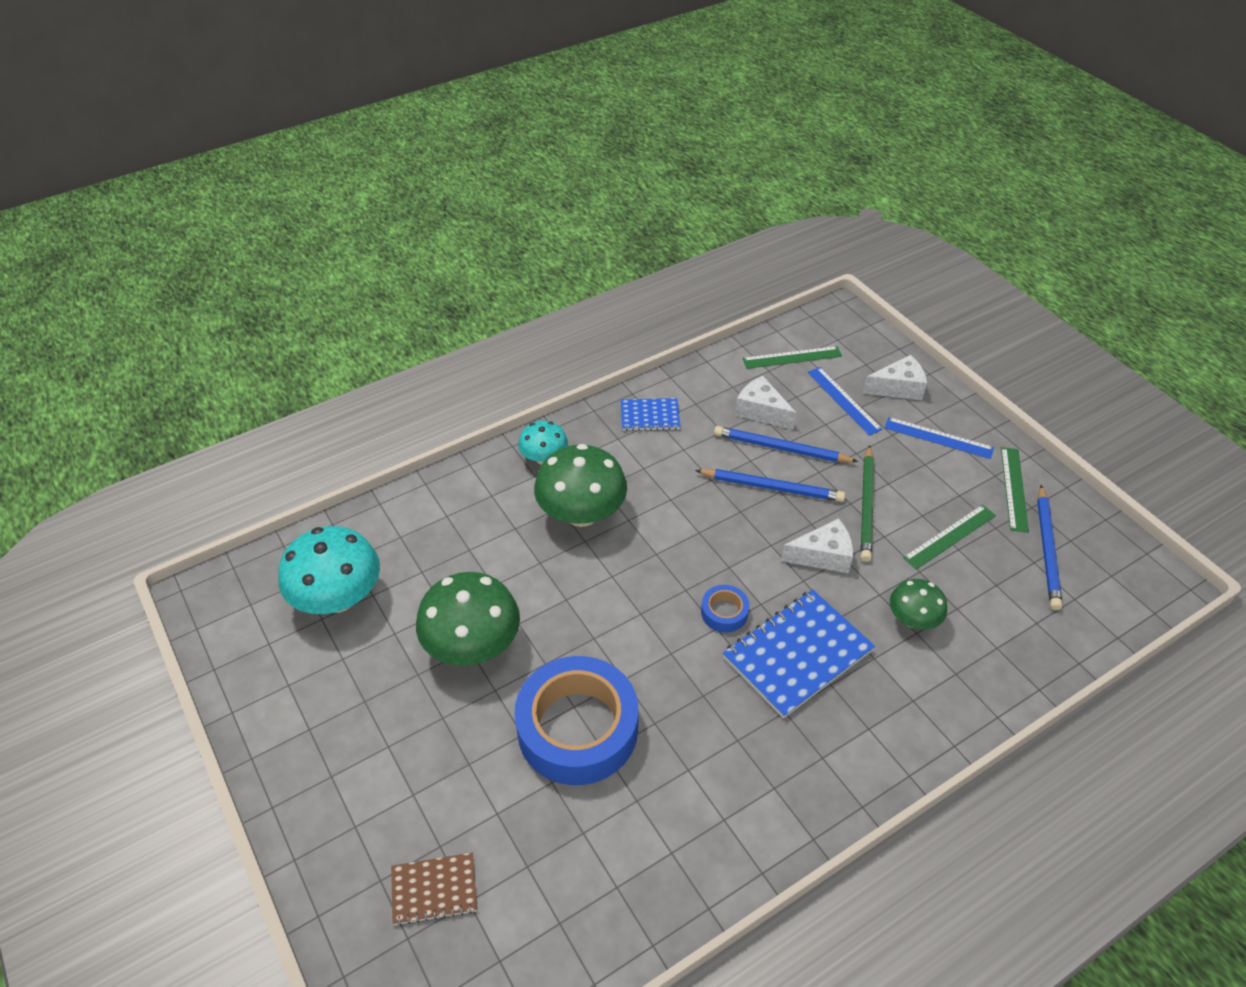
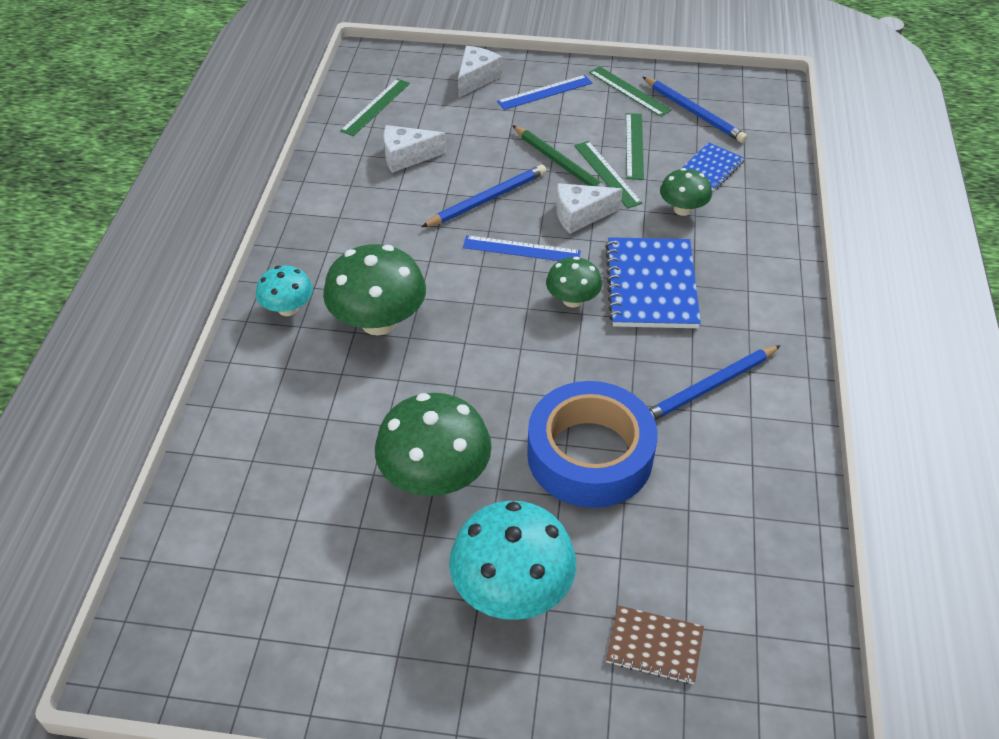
camera: 50 degrees left, 0 degrees up
(338, 598) = (269, 549): turquoise mushroom -> turquoise mushroom (512, 589)
(434, 889) = (654, 646): brown notebook -> brown notebook turned 75 degrees clockwise
(649, 416) = (328, 218): blue notebook -> blue notebook (710, 168)
(724, 612) = (572, 300): blue tape -> green mushroom
(781, 448) = (456, 171): blue pencil -> blue pencil (710, 387)
(823, 556) = (580, 215): white cheese -> white cheese turned 135 degrees counterclockwise
(843, 400) = (452, 110): blue ruler -> blue ruler (521, 249)
(892, 541) = (607, 174): none -> green ruler

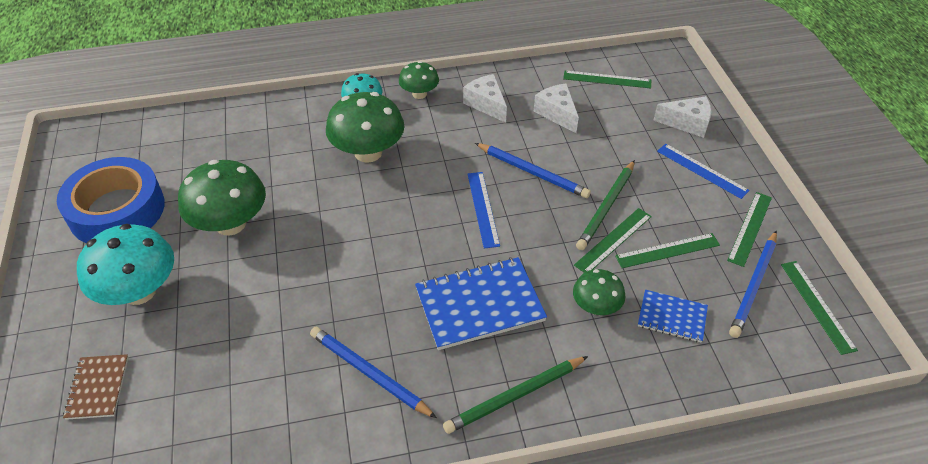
camera: 70 degrees right, 0 degrees up
(572, 300) = (437, 255): green mushroom -> green mushroom (419, 94)
(580, 215) = (545, 235): white cheese -> white cheese (486, 104)
(590, 455) = (271, 306): blue tape -> blue tape (117, 210)
(727, 88) = (817, 306): none -> green ruler
(766, 289) = (515, 396): none -> green pencil

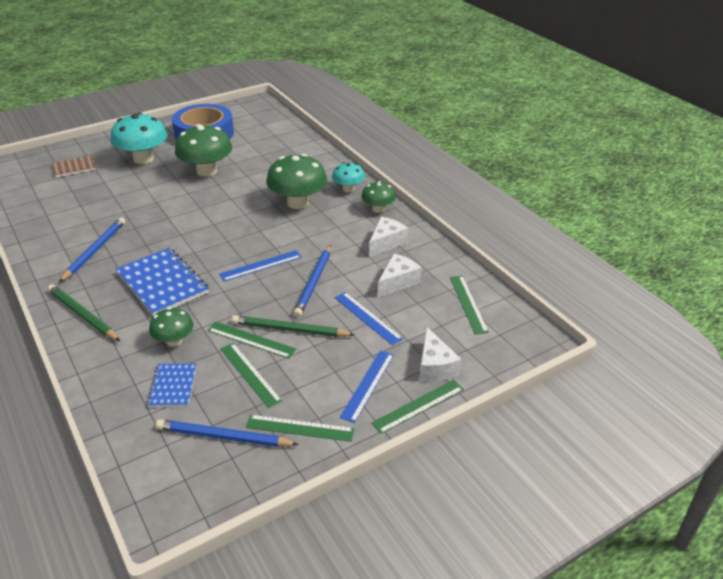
camera: 70 degrees right, 10 degrees down
(605, 147) = (367, 317): none -> blue ruler
(817, 306) = (210, 487): green ruler -> green ruler (418, 406)

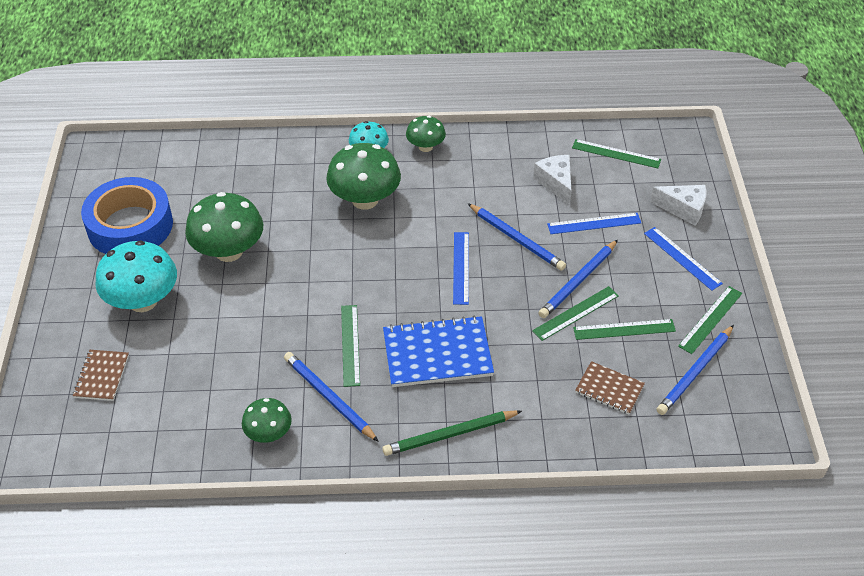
camera: 60 degrees left, 10 degrees up
(173, 386) = (609, 389): blue notebook -> brown notebook
(174, 341) = (542, 370): green mushroom -> green mushroom (268, 433)
(290, 330) = (578, 281): green pencil -> blue pencil
(386, 243) = (488, 165): white cheese -> none
(418, 406) = (723, 238): green ruler -> green ruler (350, 345)

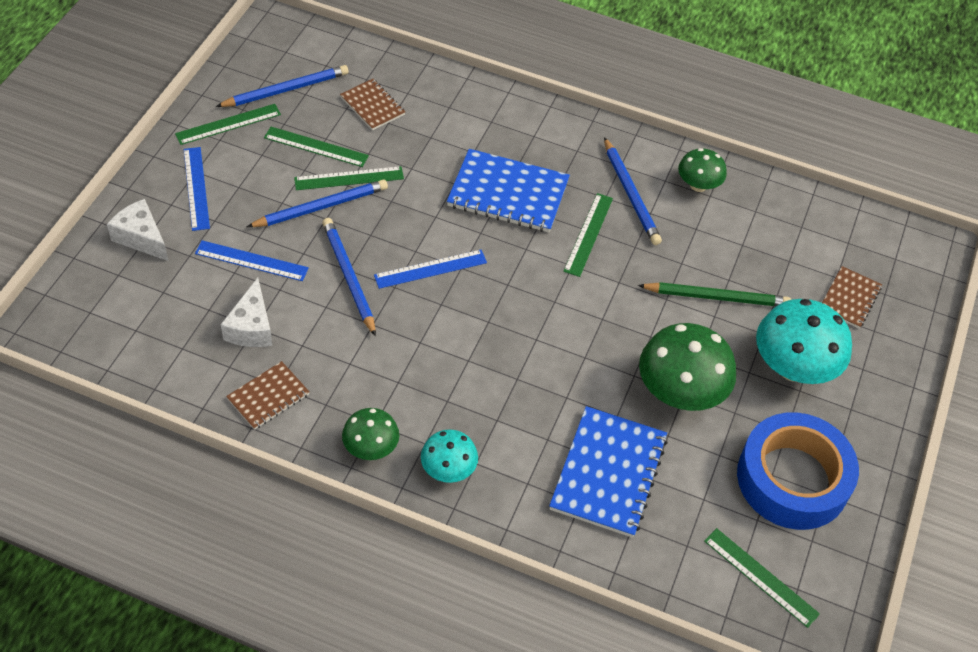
camera: 160 degrees left, 5 degrees up
(263, 186) = (608, 473): none -> blue notebook
(365, 200) = (490, 398): green mushroom -> none
(450, 435) = (536, 124): green pencil -> green pencil (716, 297)
(461, 267) = (430, 269): blue ruler -> blue ruler turned 45 degrees clockwise
(511, 150) = (268, 396): none -> brown notebook
(616, 154) = (147, 337): green ruler -> green ruler (760, 577)

